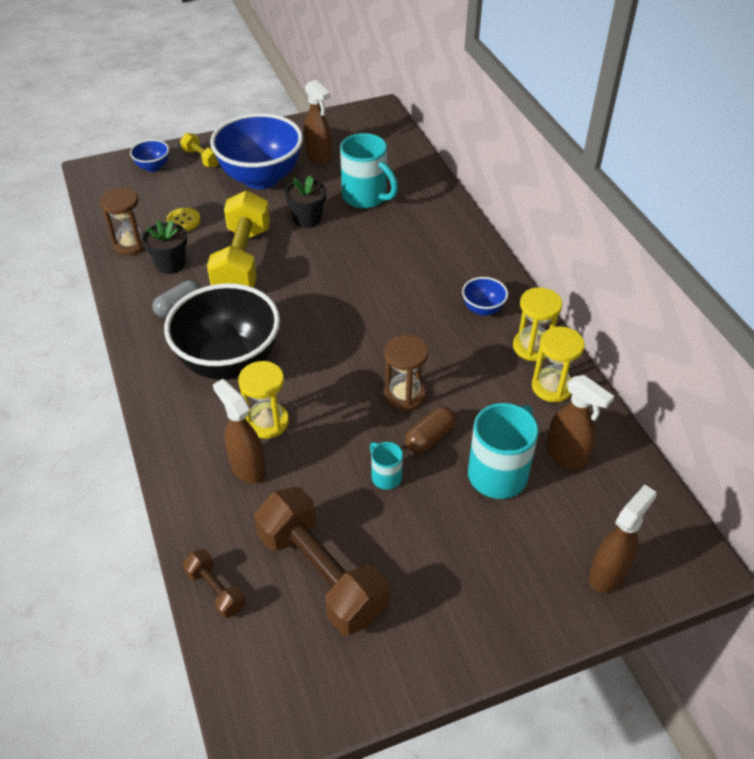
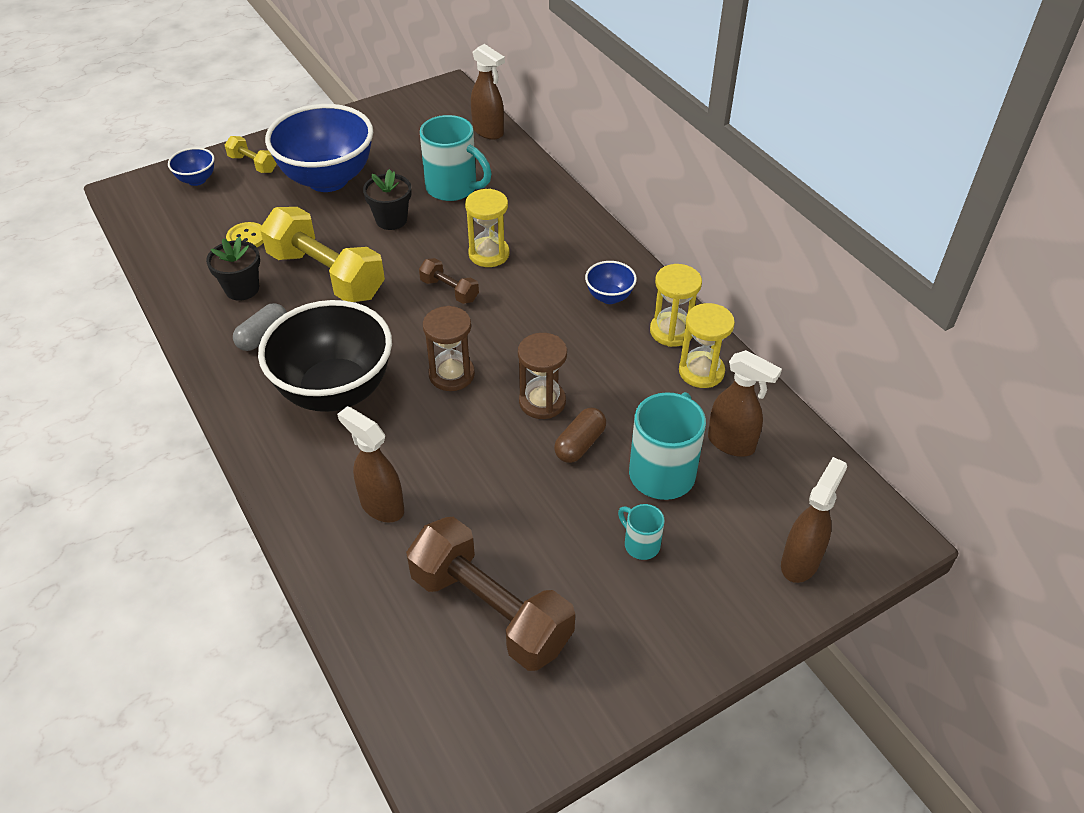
camera: 10 degrees left, 0 degrees up
(131, 244) = (189, 271): brown hourglass -> brown hourglass (451, 374)
(216, 590) = (374, 646): brown dumbbell -> brown dumbbell (449, 290)
(242, 260) = (326, 275): yellow dumbbell -> yellow dumbbell turned 45 degrees counterclockwise
(267, 422) = (393, 452): yellow hourglass -> yellow hourglass (489, 254)
(319, 156) = (390, 148): brown spray bottle -> brown spray bottle (488, 132)
(385, 476) = (540, 493): turquoise mug -> turquoise mug (640, 544)

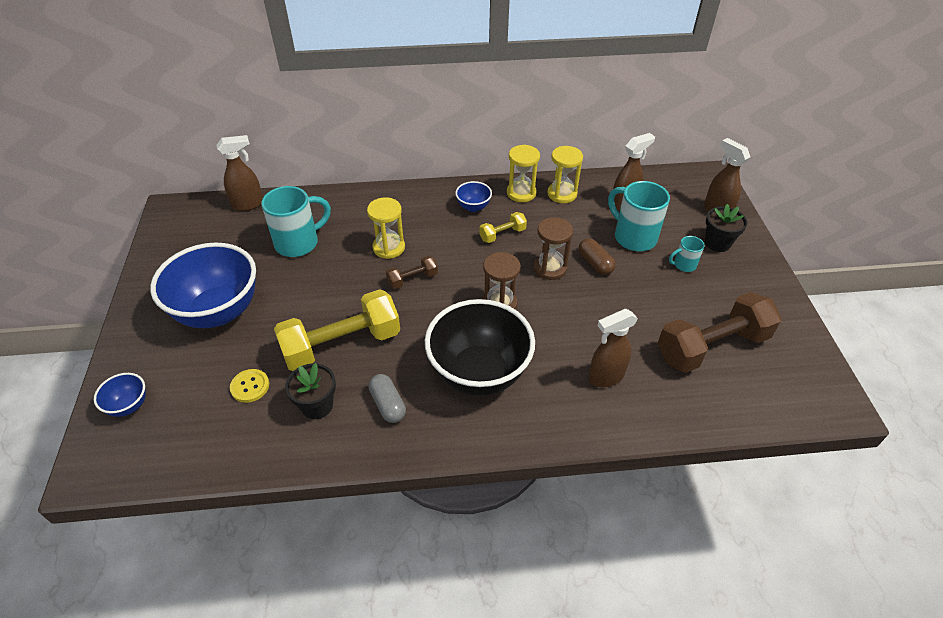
camera: 65 degrees left, 0 degrees up
(253, 164) = (146, 357): yellow dumbbell -> yellow dumbbell (502, 234)
(391, 220) = (306, 287): black flower pot -> black flower pot (717, 243)

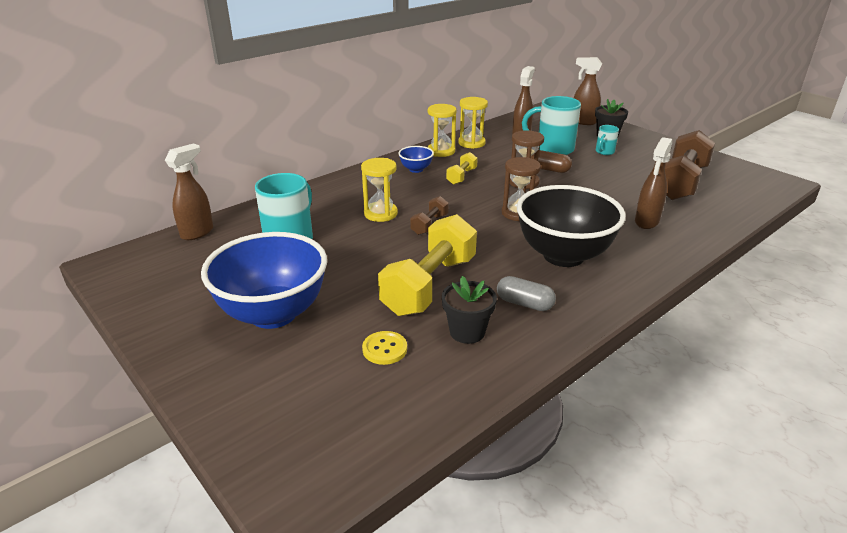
camera: 35 degrees left, 15 degrees down
(129, 406) = (270, 425): blue bowl -> none

